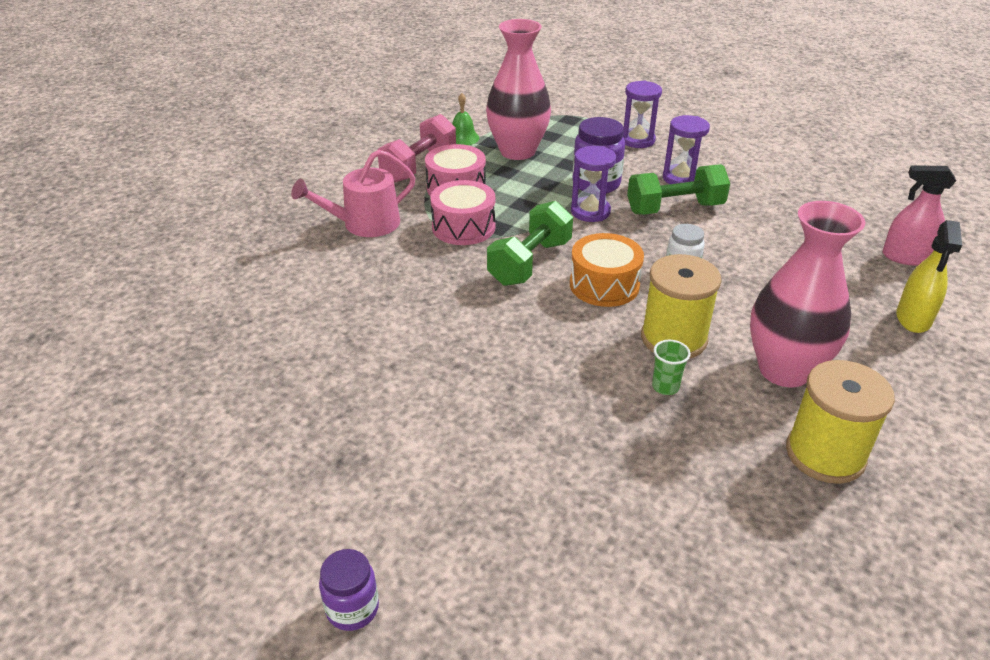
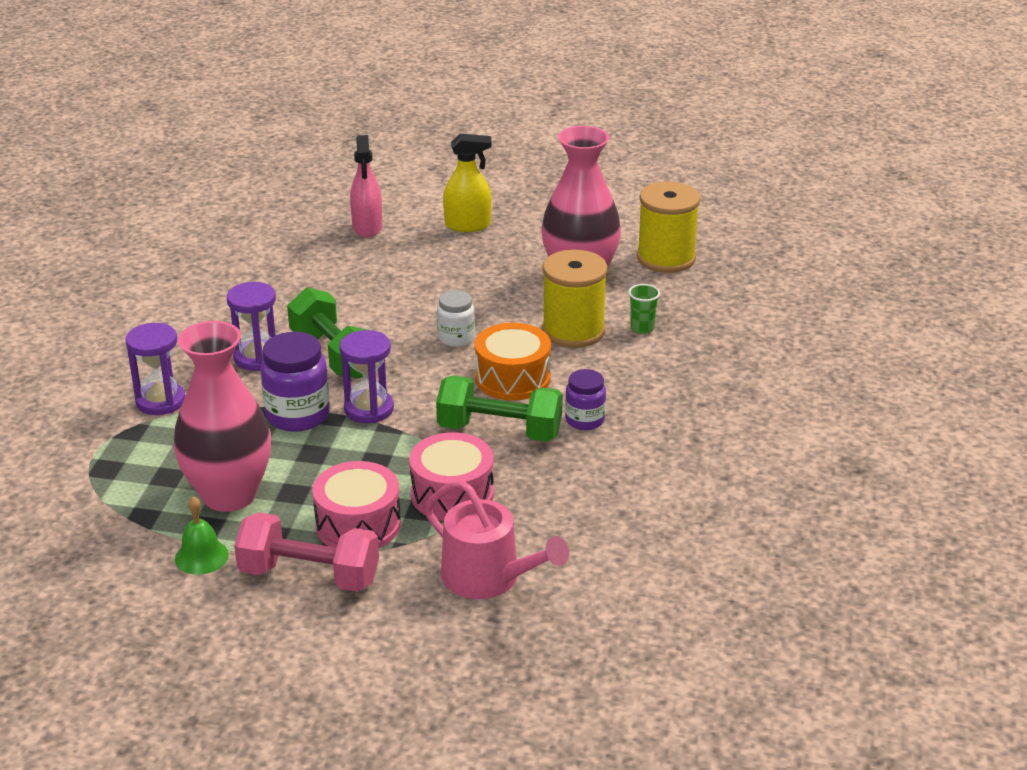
camera: 110 degrees left, 5 degrees down
(352, 608) = (970, 422): purple jar -> purple jar (585, 420)

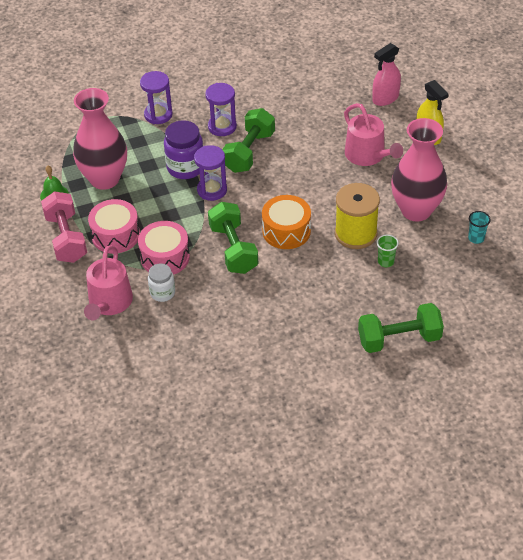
camera: 60 degrees right, 15 degrees up
(449, 274) = (368, 155): none -> pink watering can
(456, 338) = (305, 190): white jar -> white jar (162, 293)
(585, 420) = (271, 278): purple jar -> none
(666, 258) = (476, 238): yellow spool -> turquoise cup
(775, 365) = (399, 339): none -> green dumbbell

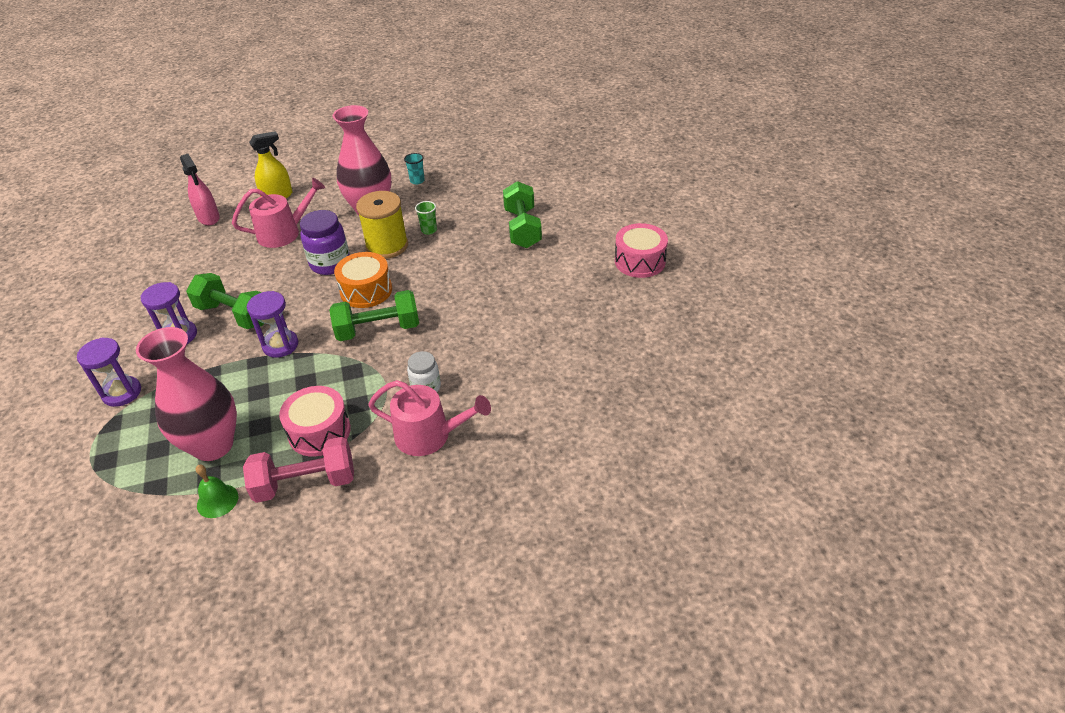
camera: 85 degrees left, 5 degrees down
(165, 257) = (372, 385): pink drum -> pink drum (640, 261)
(185, 167) = (232, 367): purple jar -> purple jar (330, 264)

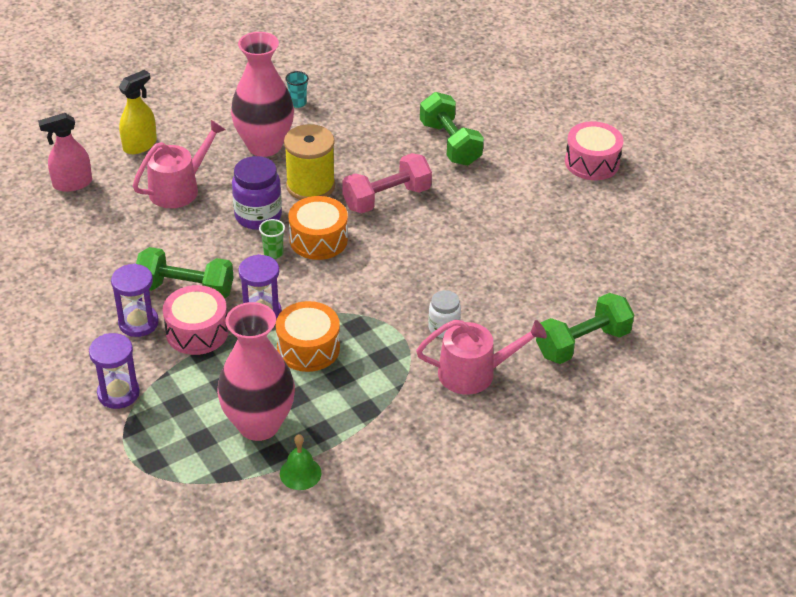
camera: 20 degrees left, 0 degrees up
(208, 218) = (72, 183): pink spray bottle -> pink spray bottle turned 120 degrees clockwise
(299, 383) = (308, 348): none -> orange drum
(305, 483) = (378, 440): pink dumbbell -> pink dumbbell (387, 198)
(319, 432) = (361, 390): pink drum -> pink drum (197, 332)
(378, 329) = (358, 279): green dumbbell -> green dumbbell (582, 343)
(429, 230) = (347, 161): green cup -> green cup (273, 253)

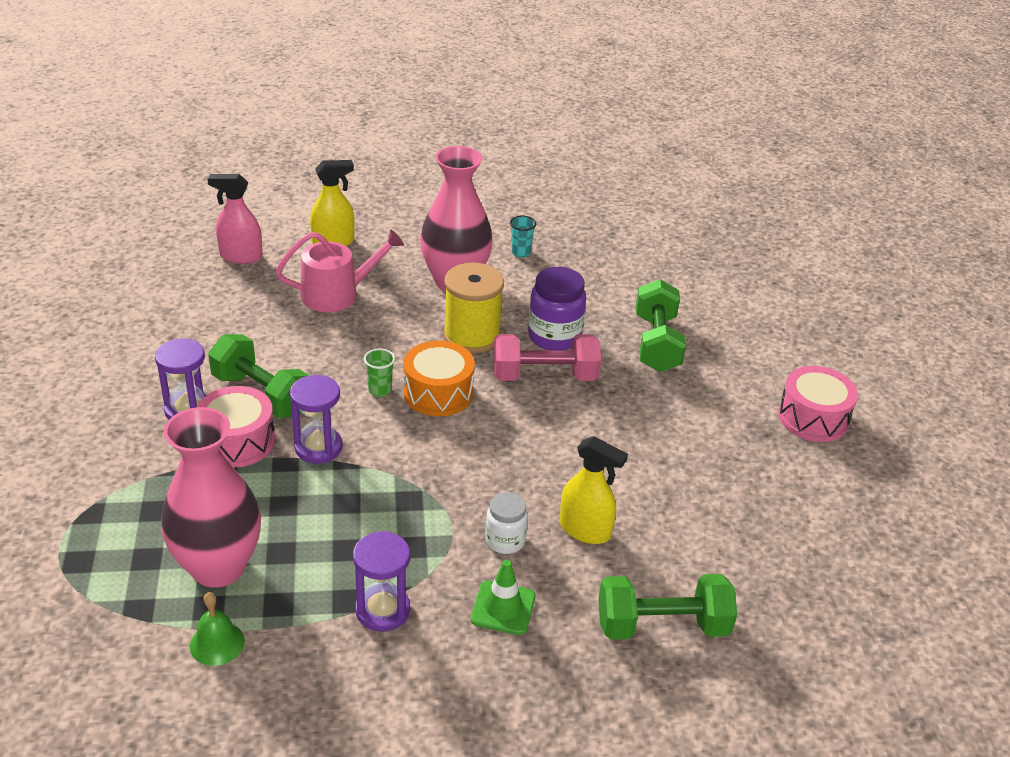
camera: 25 degrees right, 5 degrees down
(118, 393) = (107, 474): purple hourglass -> purple hourglass (382, 610)
(258, 216) = (394, 347): purple jar -> purple jar (554, 337)
(308, 348) = (337, 504): orange drum -> none
(474, 373) = (503, 608): pink watering can -> green traffic cone
(492, 300) = (585, 530): none -> yellow spray bottle

